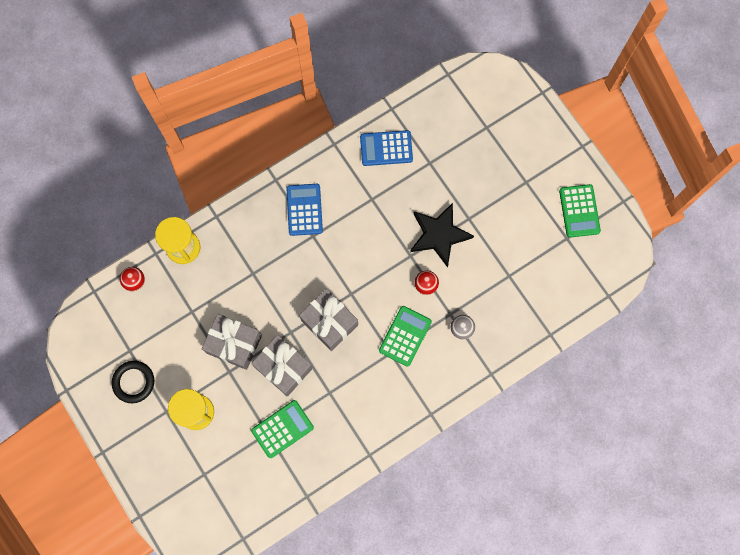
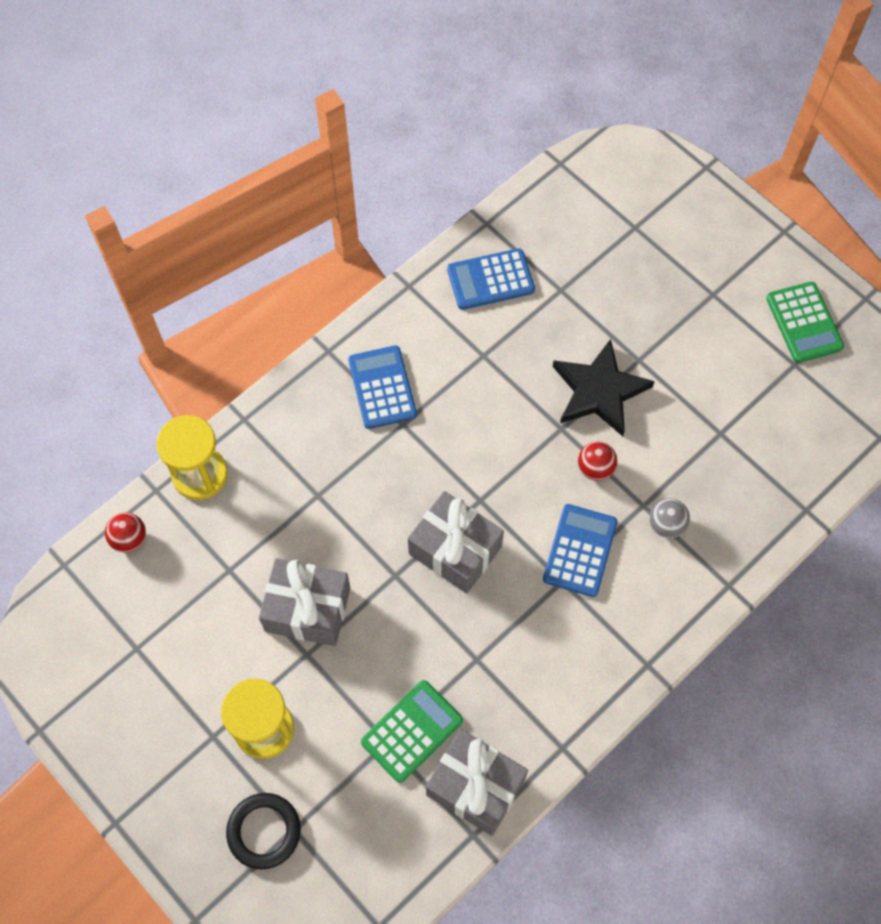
camera: 10 degrees left, 10 degrees down
(134, 382) = (151, 698): black ring -> black ring (264, 831)
(283, 367) = (395, 632): grey gift -> grey gift (475, 786)
(405, 336) = (580, 550): green calculator -> blue calculator

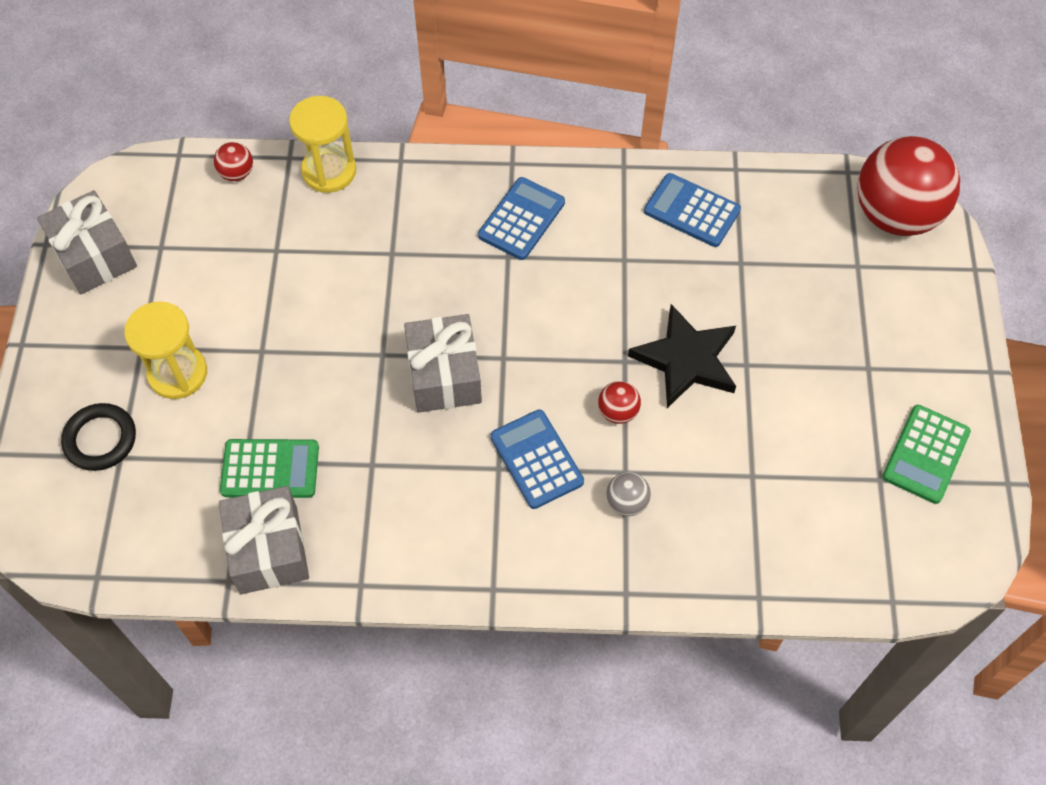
camera: 45 degrees right, 5 degrees down
(307, 609) = (296, 322): grey gift -> grey gift (94, 255)
(580, 550) = (536, 459): blue calculator -> blue calculator turned 90 degrees counterclockwise
(622, 169) = (895, 215): none -> red ball

